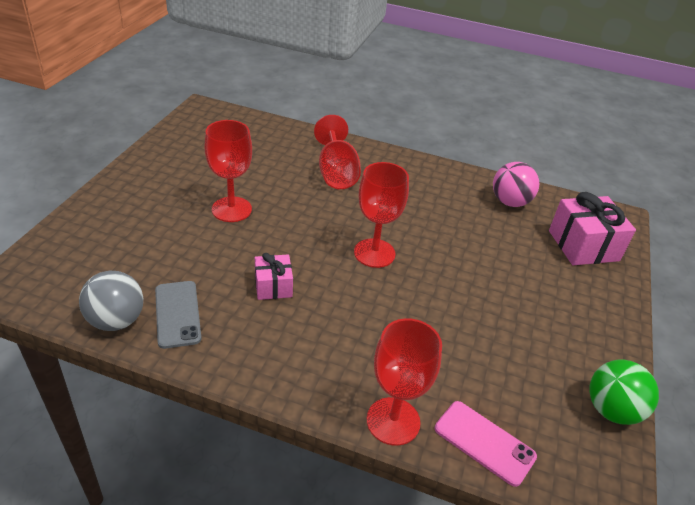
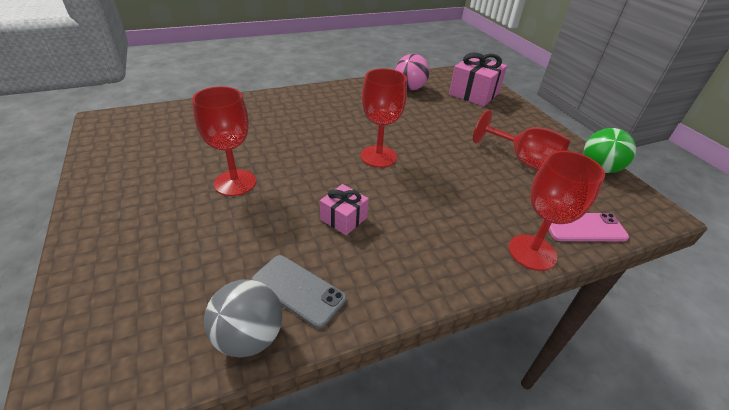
camera: 40 degrees left, 0 degrees up
(336, 172) = (283, 118): red goblet -> red goblet (523, 161)

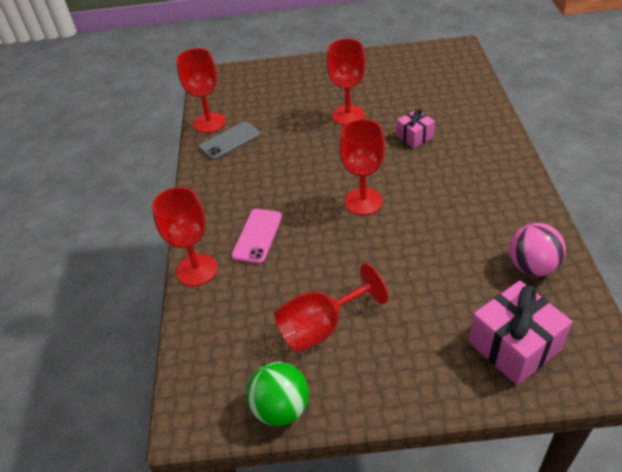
camera: 115 degrees right, 5 degrees up
(249, 337) = (209, 123): grey ball -> red goblet
(343, 218) = (284, 167): pink gift -> pink gift (414, 136)
(584, 227) = (202, 326): pink phone -> pink phone (257, 236)

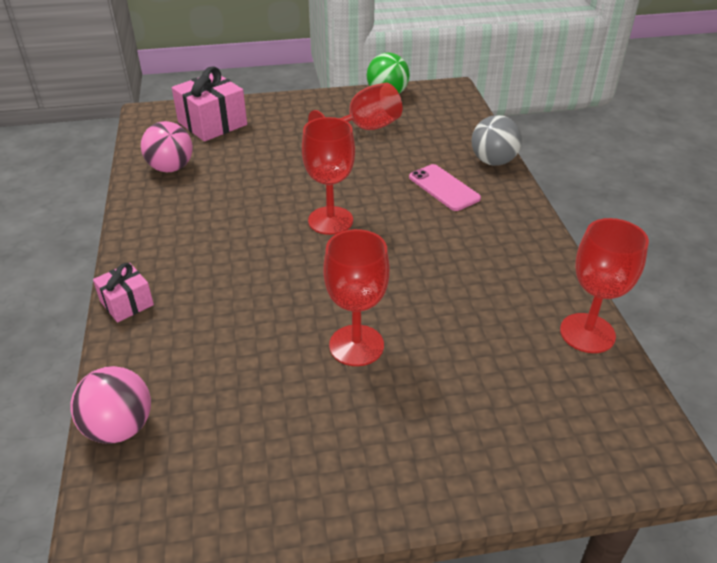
camera: 170 degrees right, 5 degrees down
(197, 270) = (493, 161): red goblet -> grey ball
(230, 141) = (534, 300): grey phone -> none
(257, 236) = (444, 188): pink phone -> pink phone turned 45 degrees counterclockwise
(414, 136) = (254, 305): pink gift -> pink gift (127, 303)
(472, 79) = (119, 427): none -> pink ball

